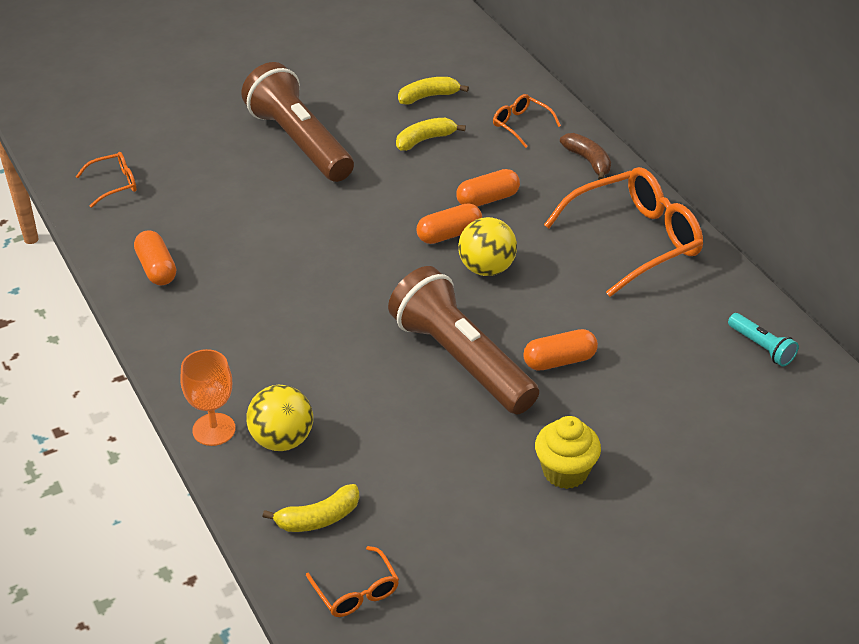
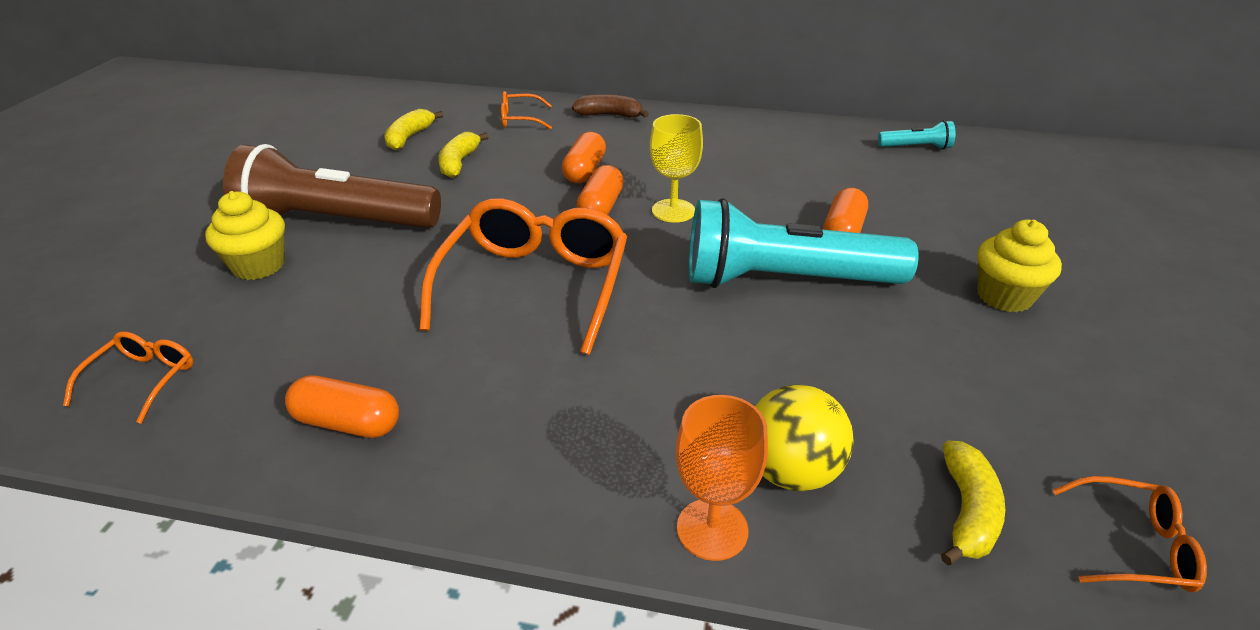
camera: 50 degrees left, 5 degrees down
(229, 148) = (259, 266): none -> yellow cupcake
(461, 360) = (785, 280): brown flashlight -> turquoise flashlight
(486, 268) = (673, 211): yellow ball -> yellow goblet
(634, 241) = (730, 139): orange glasses -> orange glasses (534, 286)

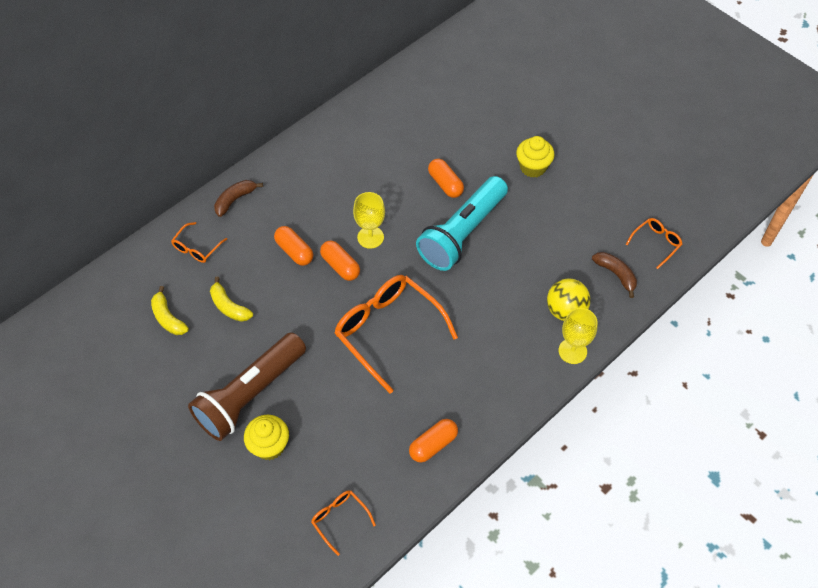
camera: 55 degrees left, 20 degrees up
(712, 529) = (572, 351): orange goblet -> yellow goblet
(916, 147) = (400, 93): turquoise flashlight -> none
(967, 512) = (616, 274): yellow banana -> brown banana

